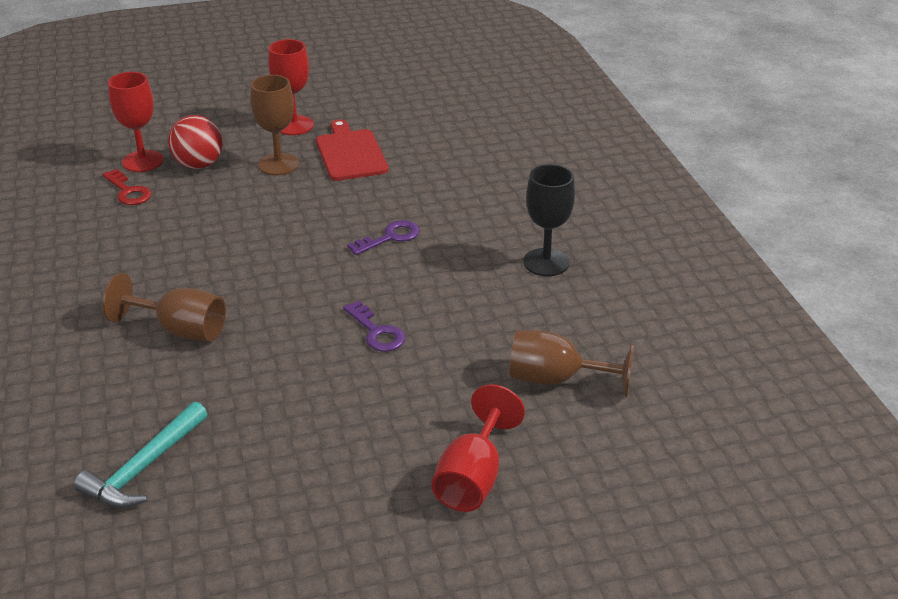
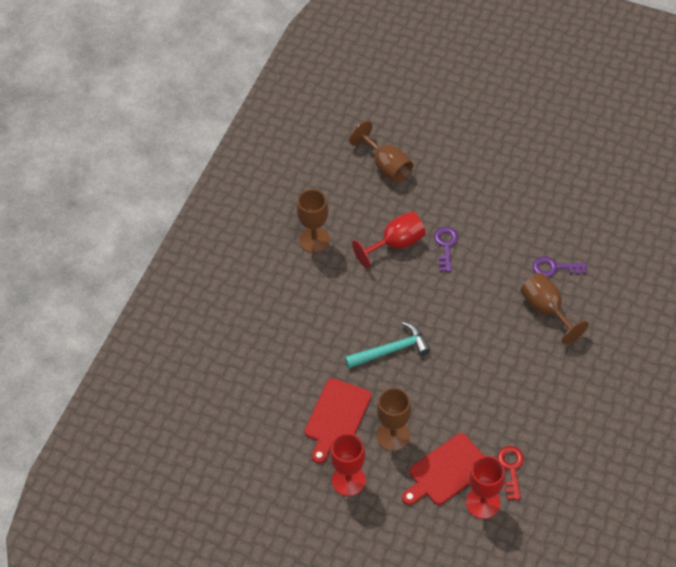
camera: 140 degrees left, 20 degrees up
(144, 467) = (609, 229): turquoise hammer -> turquoise hammer (391, 350)
(199, 165) = (446, 471): red ball -> red cutting board
(390, 237) = (380, 314): purple key -> purple key (554, 268)
(473, 477) = (469, 141): red goblet -> red goblet (395, 244)
(546, 262) = (314, 240): black goblet -> brown goblet

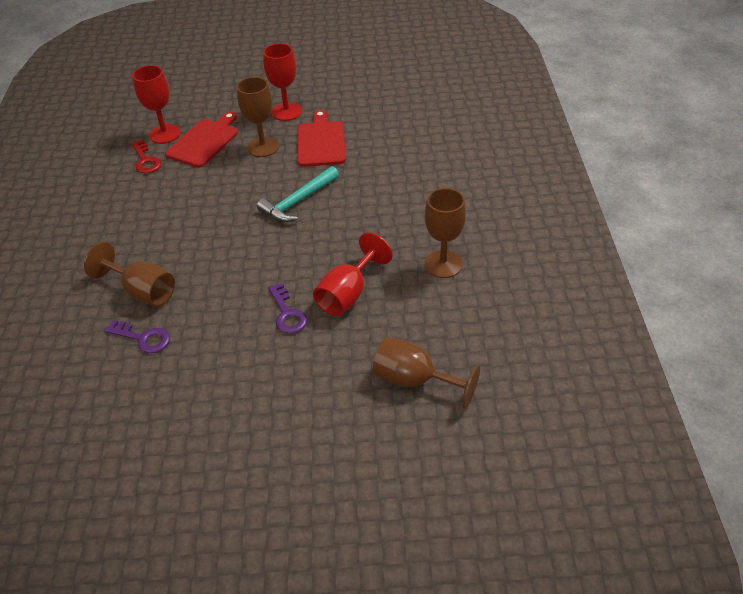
camera: 155 degrees right, 10 degrees down
(554, 268) = (143, 338): purple key -> purple key turned 45 degrees clockwise

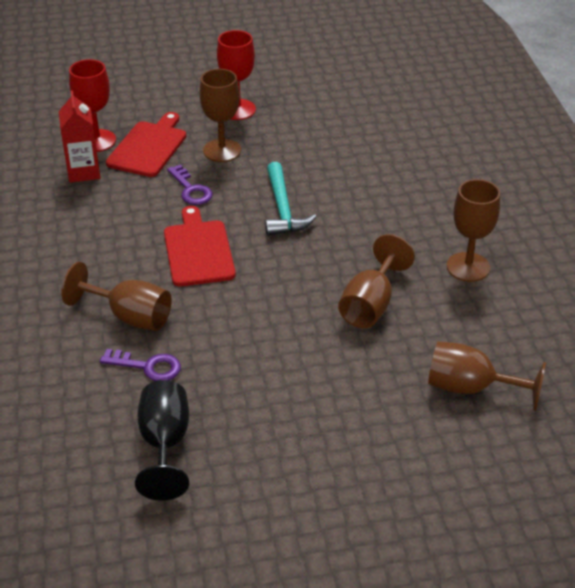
camera: 10 degrees left, 5 degrees down
(135, 412) = (165, 444): none -> black goblet
(146, 160) = (83, 172): red key -> red carton
(287, 313) = (307, 329): purple key -> purple key (191, 189)
(298, 201) = (283, 209): turquoise hammer -> turquoise hammer turned 45 degrees counterclockwise
(321, 142) = (289, 142): red cutting board -> red cutting board (198, 250)
(348, 294) = (370, 304): red goblet -> brown goblet

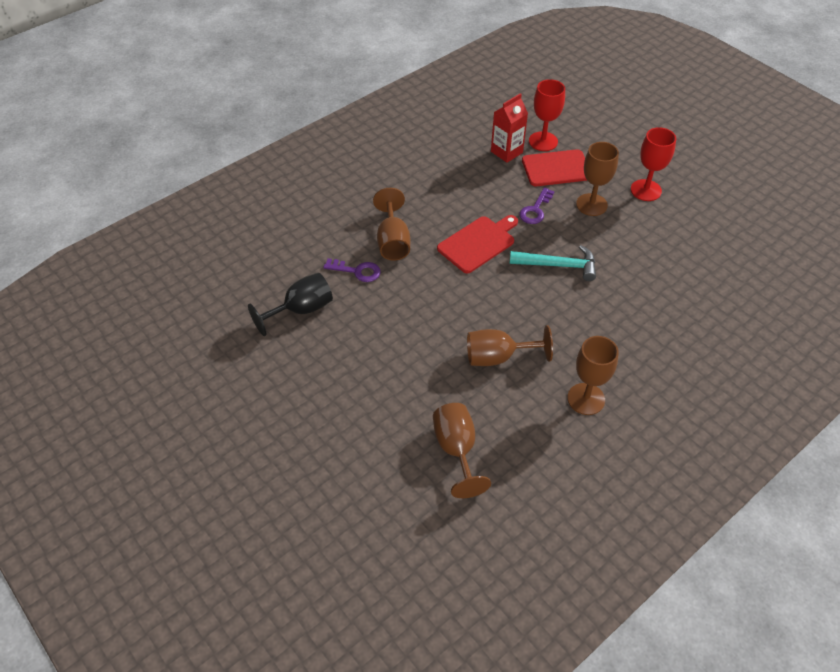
camera: 60 degrees right, 10 degrees up
(147, 366) = (357, 271): purple key -> purple key turned 60 degrees counterclockwise
(283, 209) = (558, 265): turquoise hammer -> turquoise hammer turned 135 degrees counterclockwise

